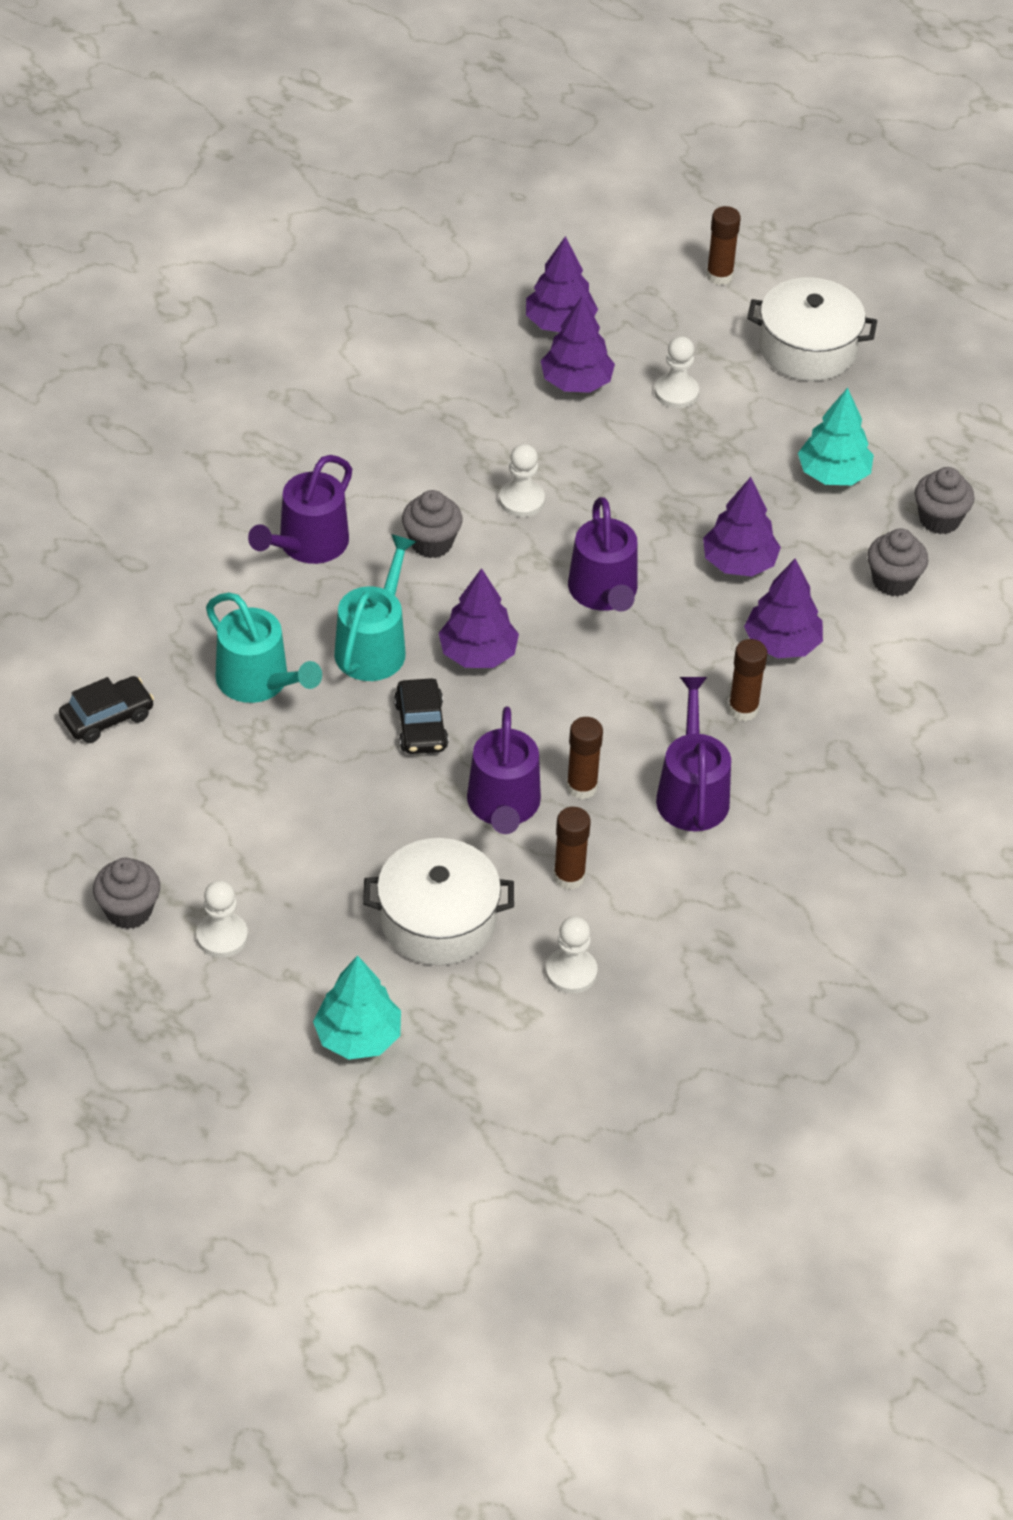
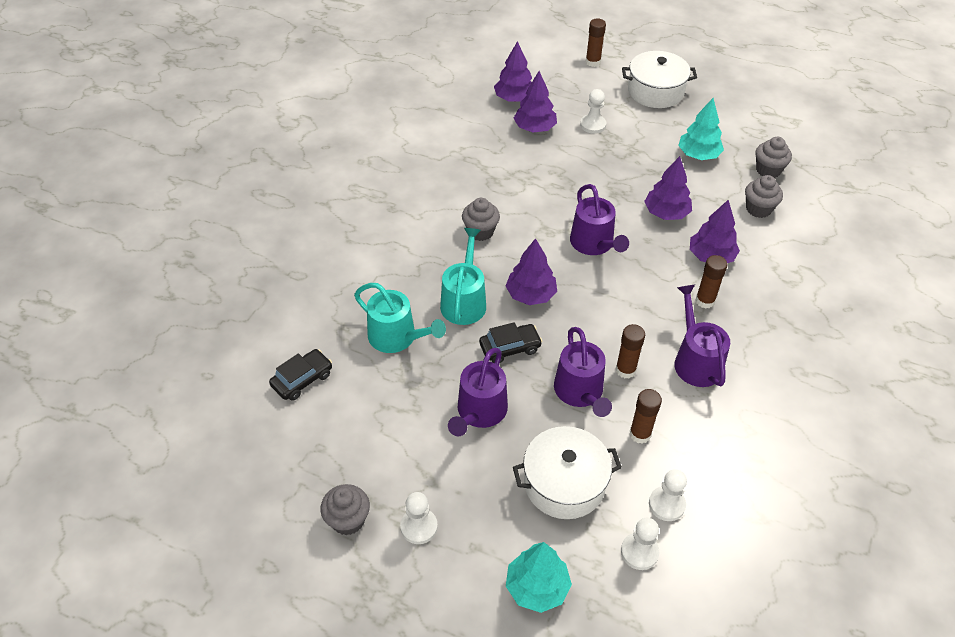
camera: 10 degrees left, 0 degrees up
(308, 544) = (405, 245): purple watering can -> purple watering can (479, 412)
(421, 726) = (510, 348): black car -> black car turned 90 degrees counterclockwise
(521, 500) = (526, 198): white pawn -> white pawn (639, 552)

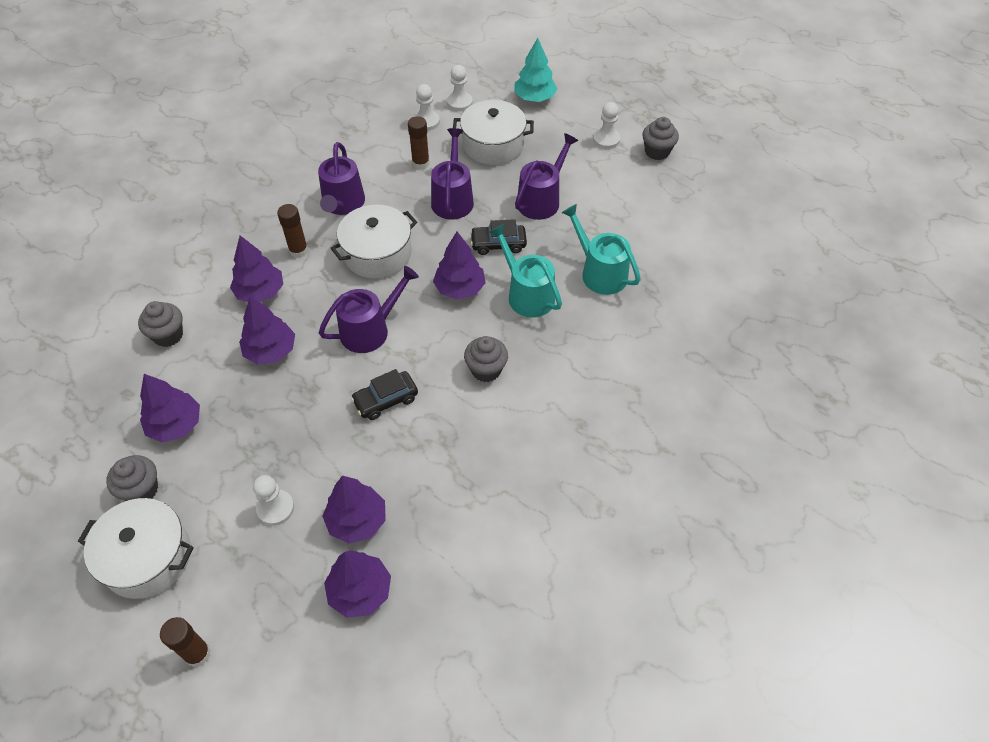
camera: 165 degrees left, 5 degrees up
(302, 379) = (690, 252): black car -> black car (386, 400)
(464, 301) = (527, 294): turquoise watering can -> turquoise watering can turned 120 degrees clockwise
(594, 244) = (370, 330): purple watering can -> purple watering can turned 60 degrees clockwise
(625, 370) = (406, 208): brown glue stick -> none
(627, 313) = (377, 254): none -> white pot
(698, 155) = (176, 425): turquoise tree -> purple tree
(768, 170) = (113, 384): grey cupcake -> grey cupcake (141, 490)

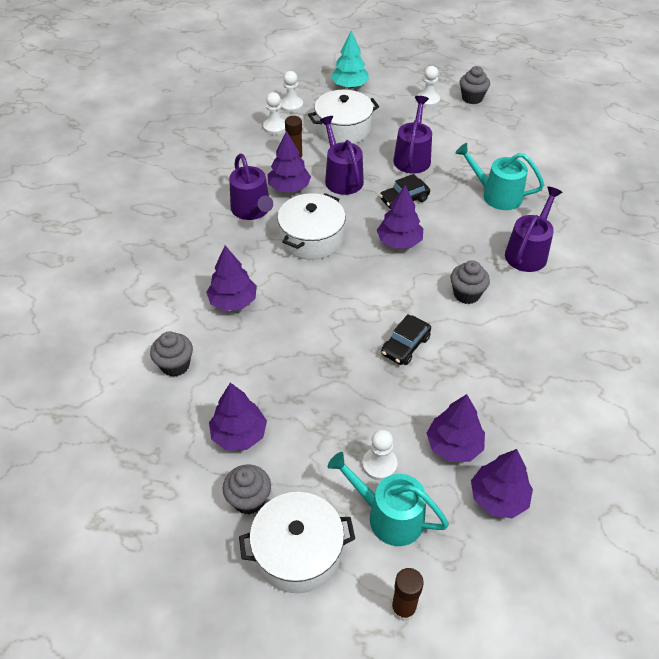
camera: 25 degrees left, 5 degrees down
(270, 351) = (278, 344): purple tree -> purple tree (289, 188)
(298, 251) = (242, 258): brown glue stick -> none
(370, 330) = (351, 298): purple watering can -> purple watering can (528, 252)
(527, 294) = (455, 229): turquoise watering can -> turquoise watering can (389, 516)

